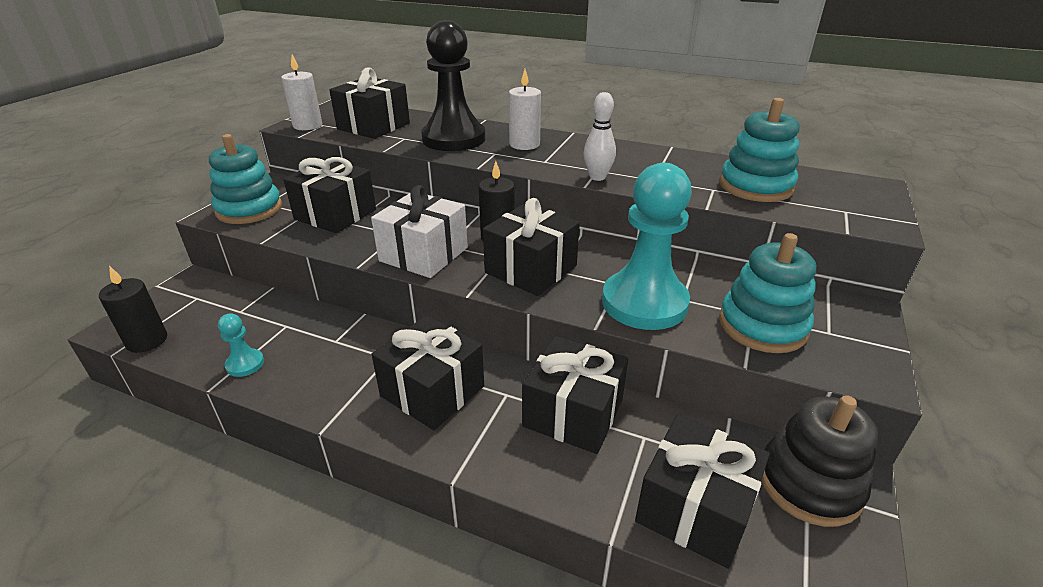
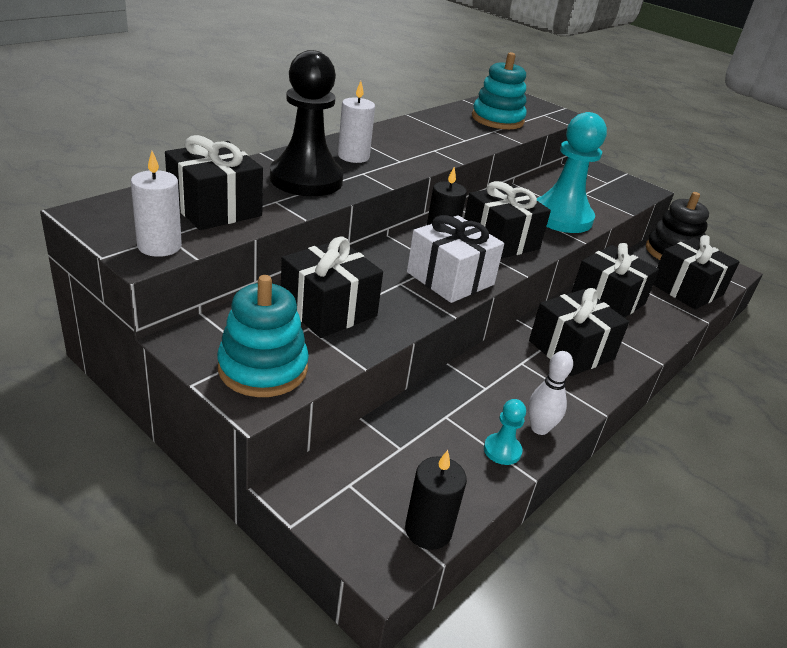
camera: 75 degrees left, 0 degrees up
(597, 177) = (449, 154): white bowling pin -> white bowling pin (539, 428)
(762, 326) = (597, 195): turquoise stacking toy -> none

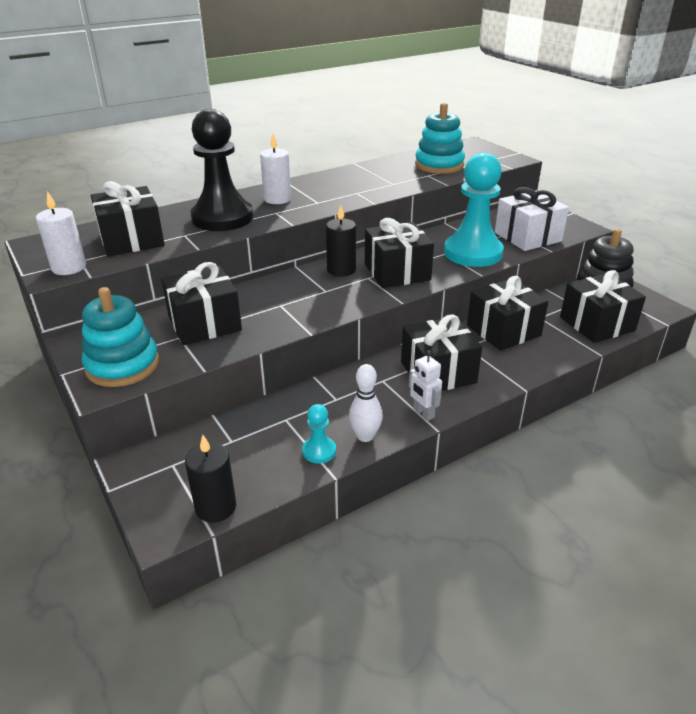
camera: 20 degrees right, 0 degrees up
(450, 278) = (327, 302): white gift -> white gift (527, 237)
(582, 397) = (423, 413): none -> white robot

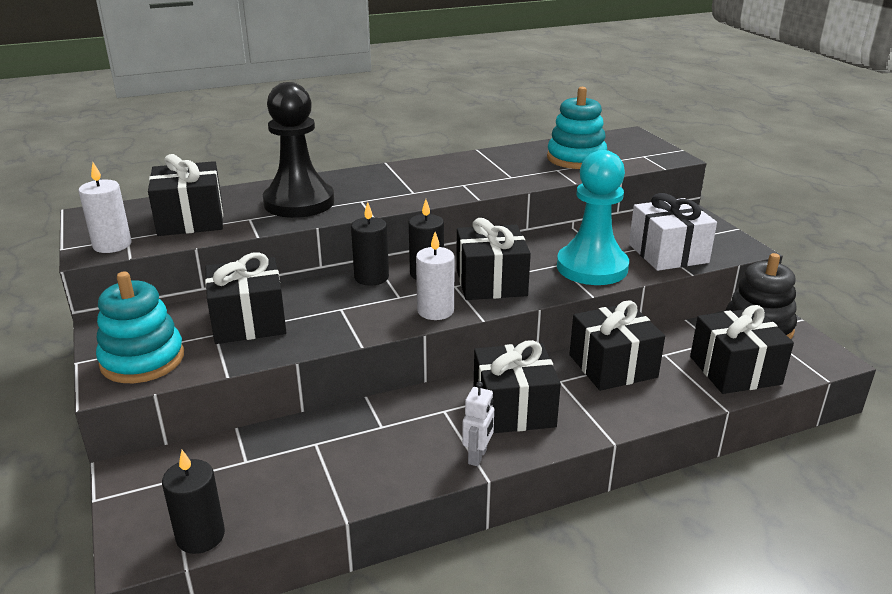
camera: 10 degrees right, 5 degrees down
(277, 199) = (369, 185): white candle -> white candle (435, 311)
(296, 277) = (371, 277): none -> black candle
(319, 451) = (339, 486): turquoise pawn -> none
(365, 436) = (399, 475): white bowling pin -> none
(423, 413) = (478, 456): white robot -> white robot turned 135 degrees counterclockwise

